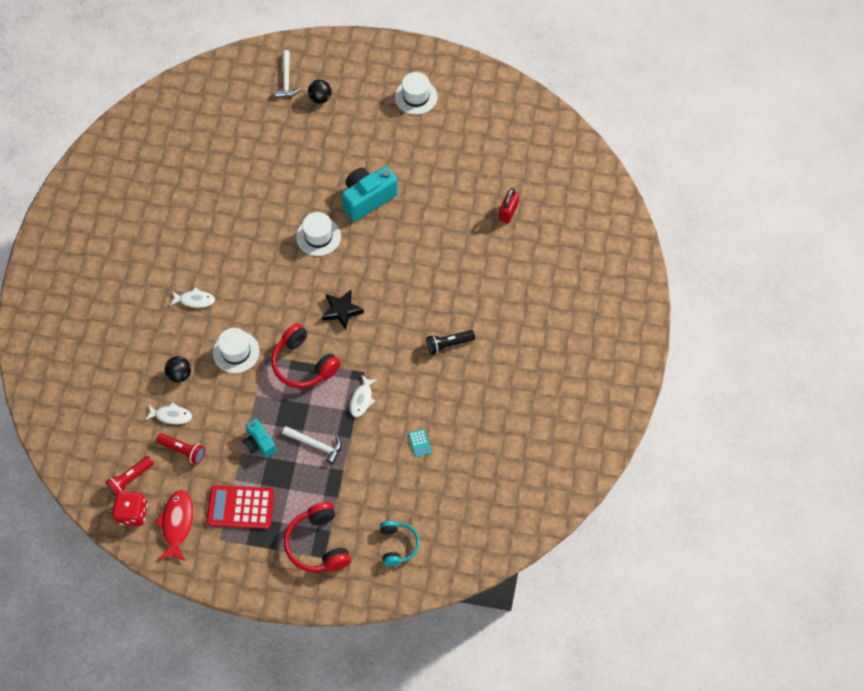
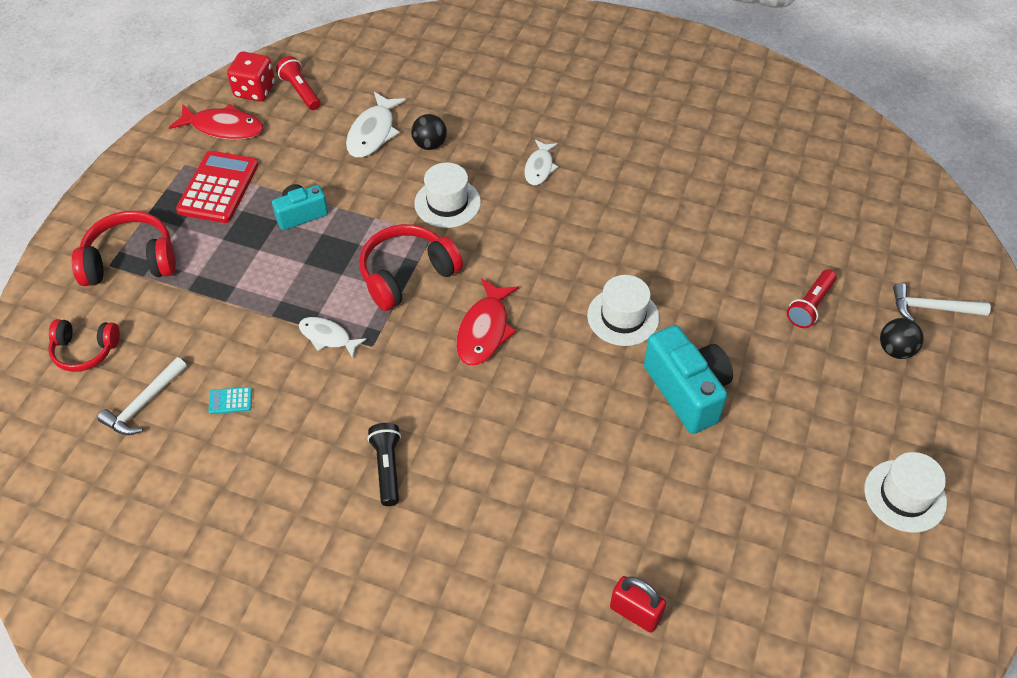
camera: 100 degrees right, 10 degrees down
(171, 415) = (373, 133): white fish -> white fish, size x1.53
(183, 450) = (320, 140): red flashlight -> red flashlight (810, 305)
(316, 445) = (275, 275): white hammer -> white hammer (143, 404)
(341, 311) = (484, 330): black star -> red fish
(398, 545) = (85, 350): turquoise headphones -> red headphones

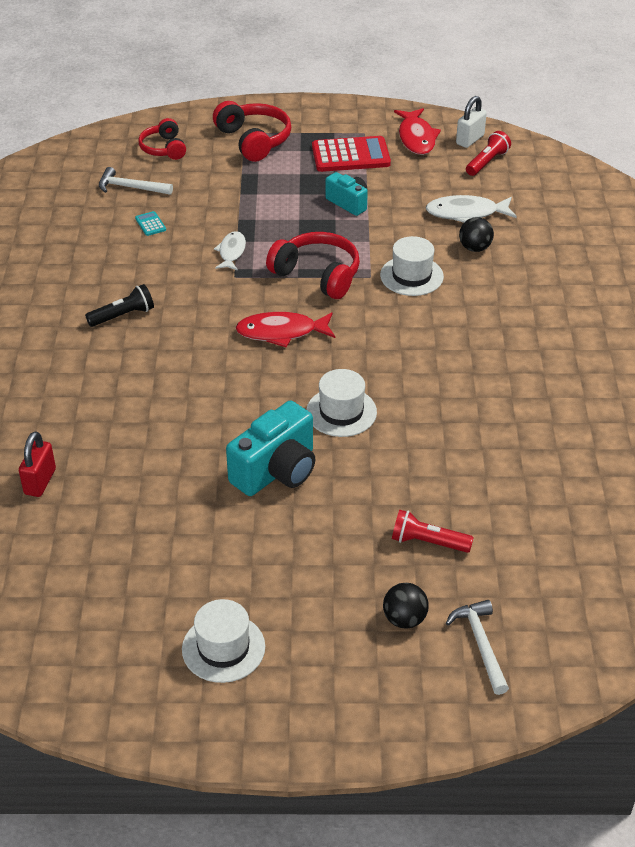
camera: 70 degrees right, 10 degrees down
(255, 90) = (470, 140): red dice -> white padlock
(539, 168) = (492, 319): white fish -> none

